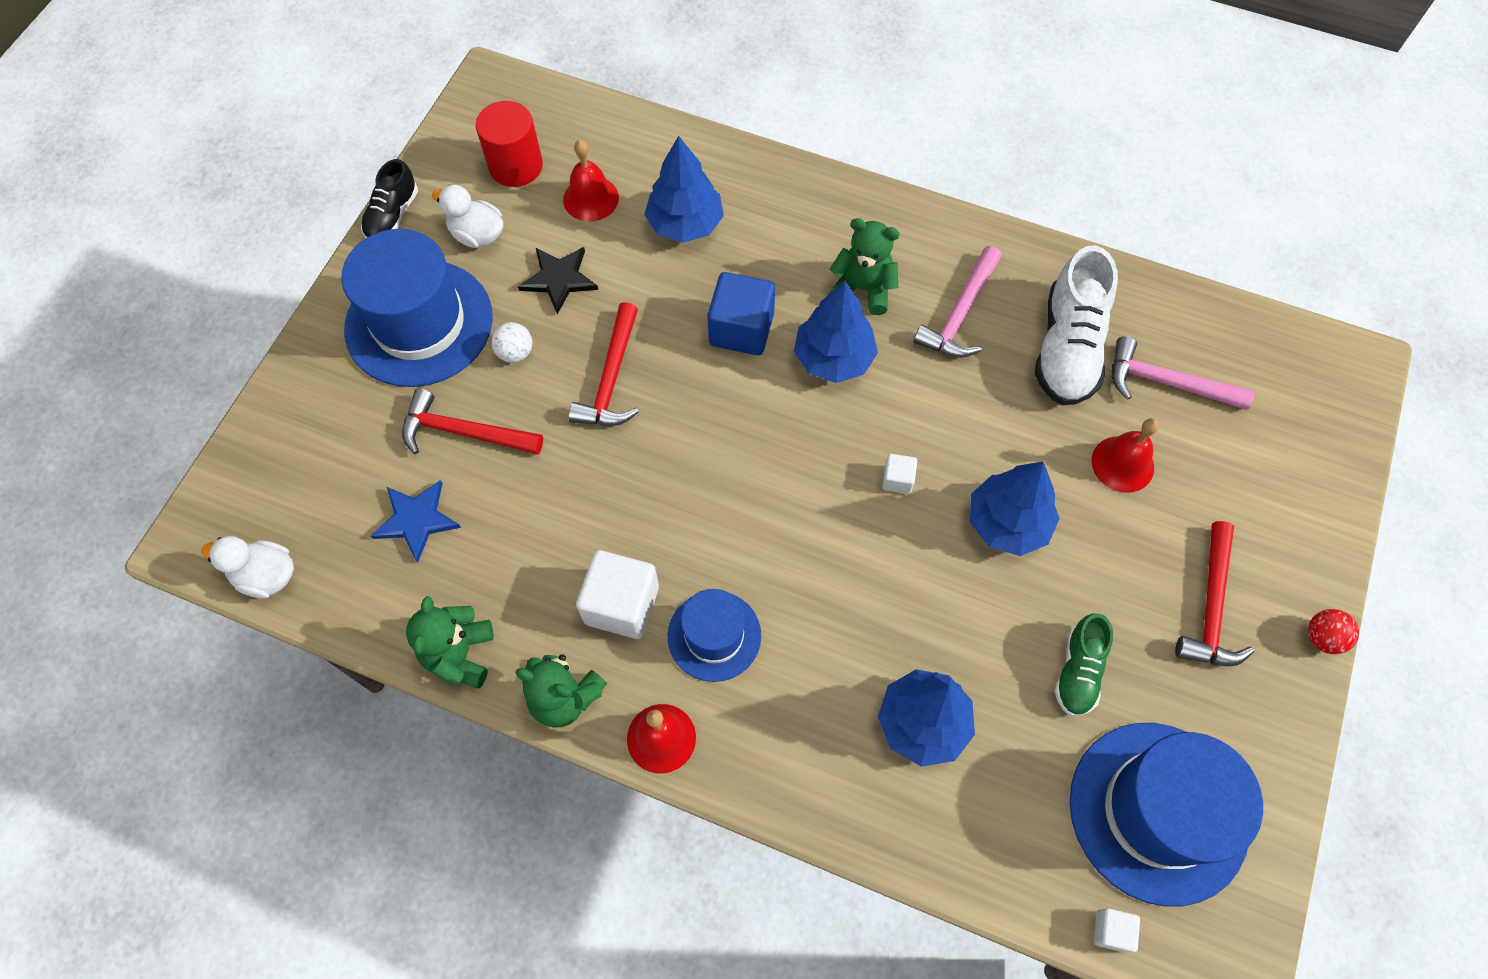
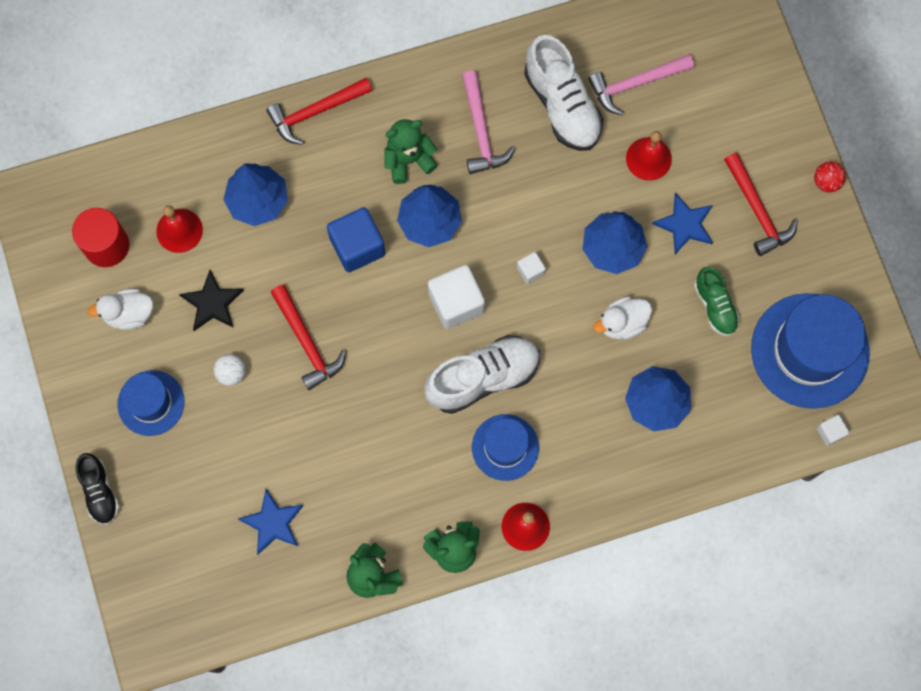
camera: 40 degrees left, 10 degrees up
(266, 576) = (216, 627): white duck -> white duck (622, 323)
(392, 215) = (59, 345): black shoe -> black shoe (99, 491)
(419, 323) = (151, 403): blue hat -> blue hat, size x0.56
(464, 432) = (249, 448): red hammer -> red hammer (315, 112)
(621, 605) = (438, 472): white cube -> white cube (456, 303)
(754, 547) = (483, 378): none -> white shoe
(1111, 559) = (685, 224): none -> blue star

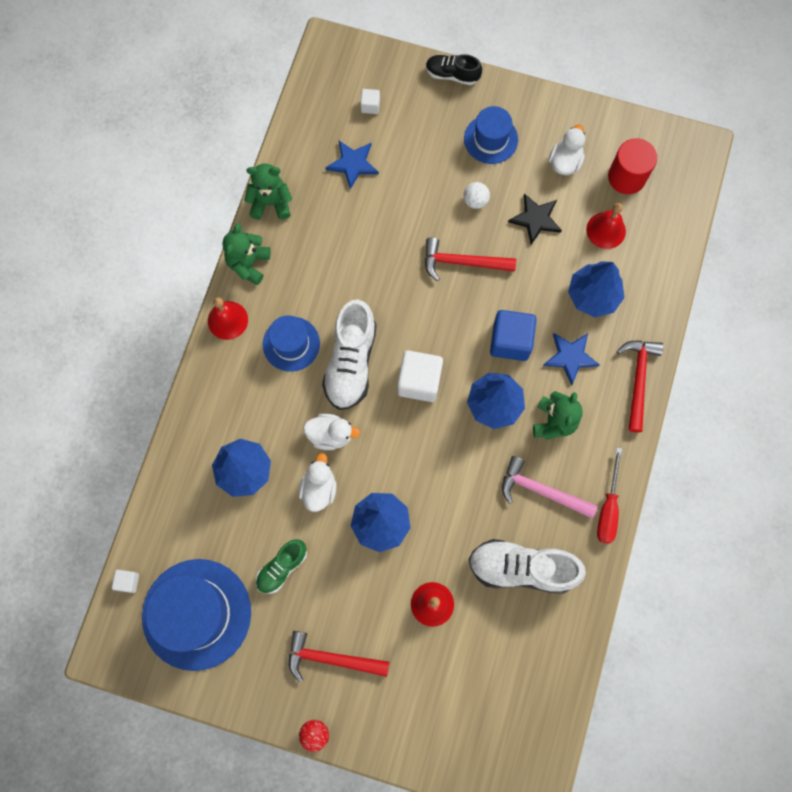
camera: 125 degrees right, 0 degrees up
(456, 67) = (608, 508): none -> red screwdriver
(530, 271) = (406, 450): white cube -> white cube (370, 106)
(565, 348) = (330, 435): none -> white duck
(635, 84) = (501, 639): pink hammer -> none
(685, 224) = (360, 592): blue star -> blue star (570, 357)
(715, 306) = (282, 567): green shoe -> green shoe turned 60 degrees counterclockwise

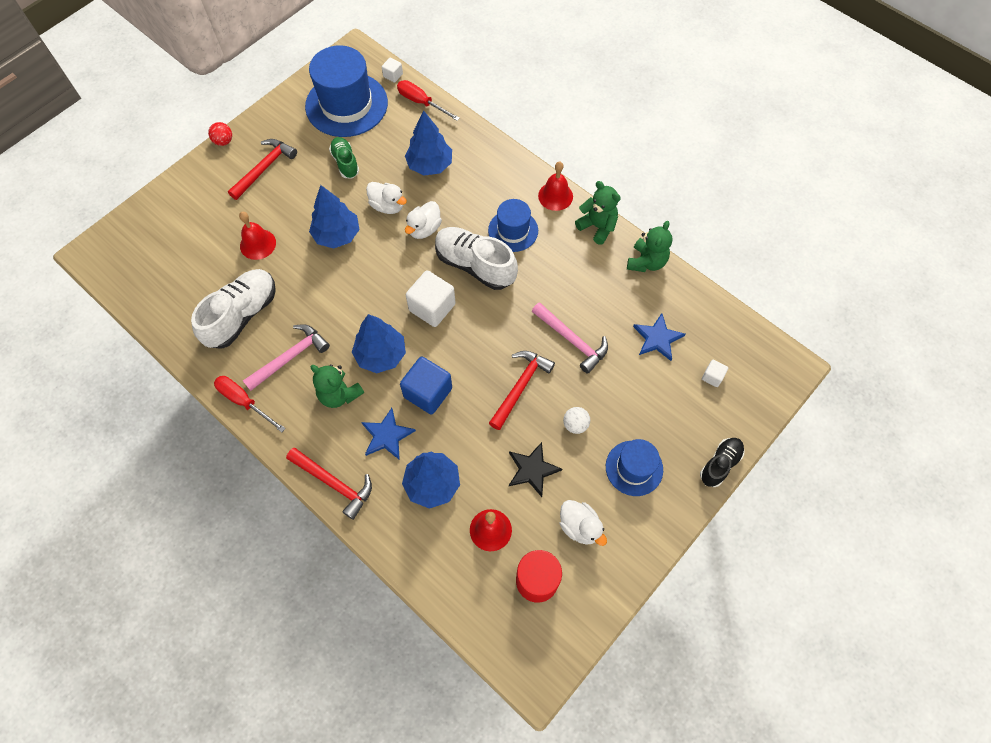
camera: 115 degrees right, 10 degrees down
(157, 525) = (421, 102): none -> red screwdriver
(392, 237) = (572, 340): none -> pink hammer

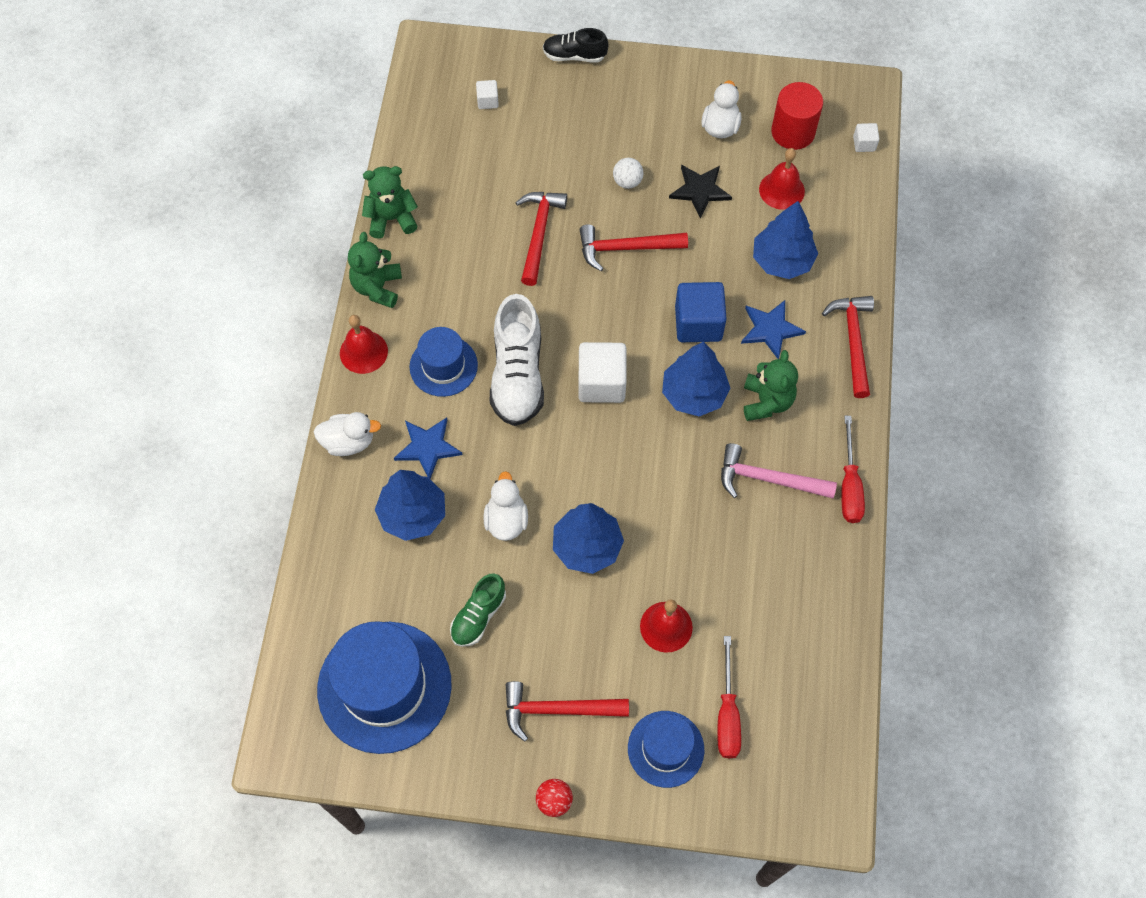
camera: 125 degrees left, 0 degrees up
(242, 315) = (763, 568): white shoe -> none
(393, 75) = (293, 664): white cube -> white cube (864, 144)
(421, 102) = (318, 593): red screwdriver -> red screwdriver (727, 714)
(424, 229) = (509, 458): white duck -> white duck (349, 442)
(572, 340) = (539, 233): pink hammer -> red hammer
(634, 468) = (631, 115): blue hat -> blue hat (665, 749)
(657, 338) = (479, 164): blue star -> blue star (427, 447)

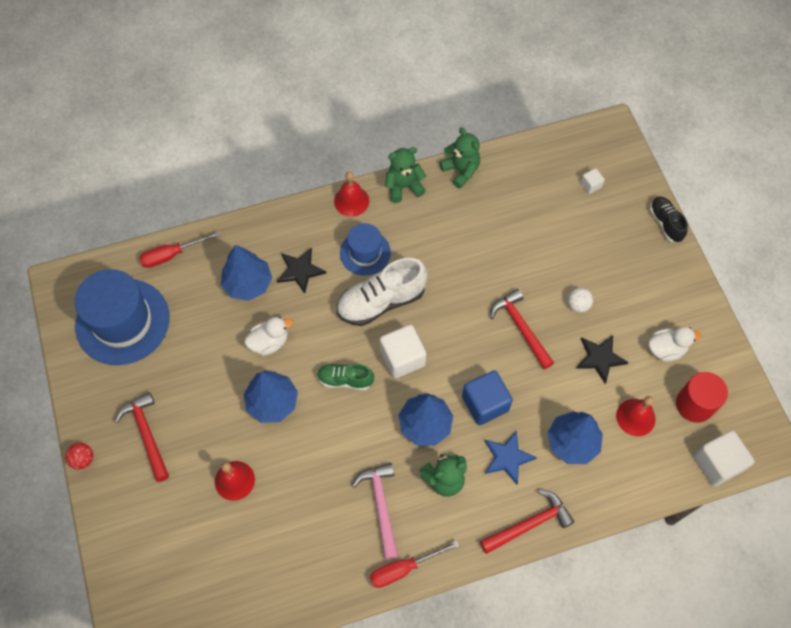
camera: 65 degrees right, 0 degrees up
(349, 442) = (282, 223): white duck -> none
(427, 447) = (300, 270): blue star -> black star
(478, 616) = (193, 356): green shoe -> green shoe (345, 380)
(539, 233) = (501, 266): red hammer -> none
(665, 749) = (145, 517): blue hat -> none
(727, 714) = (186, 549): red screwdriver -> red screwdriver (172, 255)
(864, 144) = (717, 463): white cube -> white cube, size x2.04

